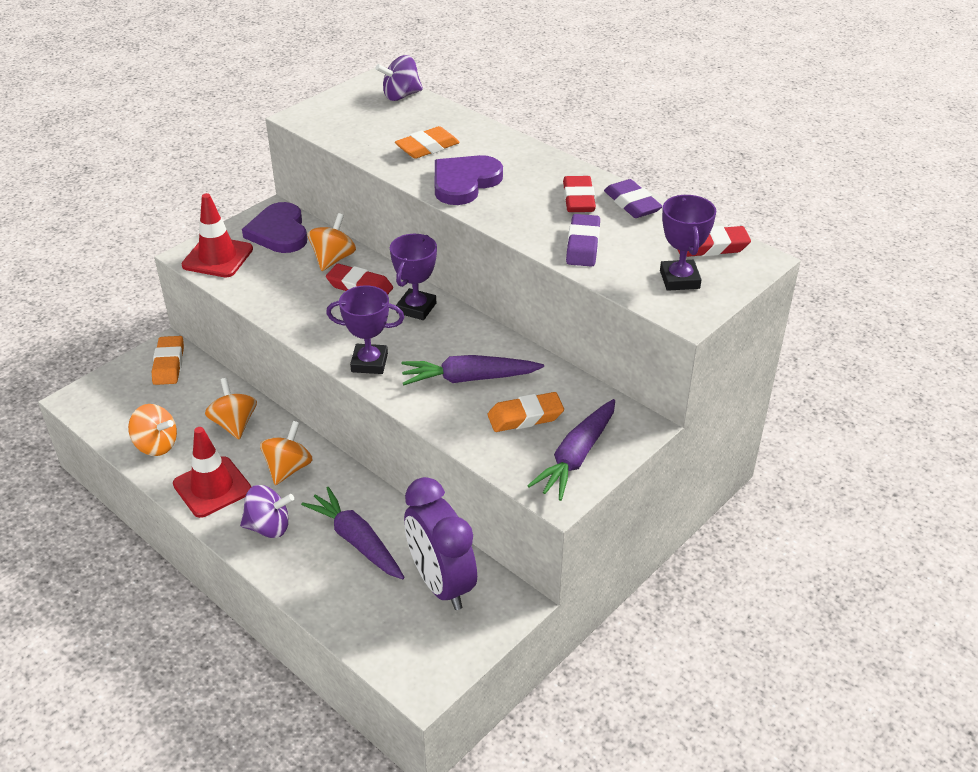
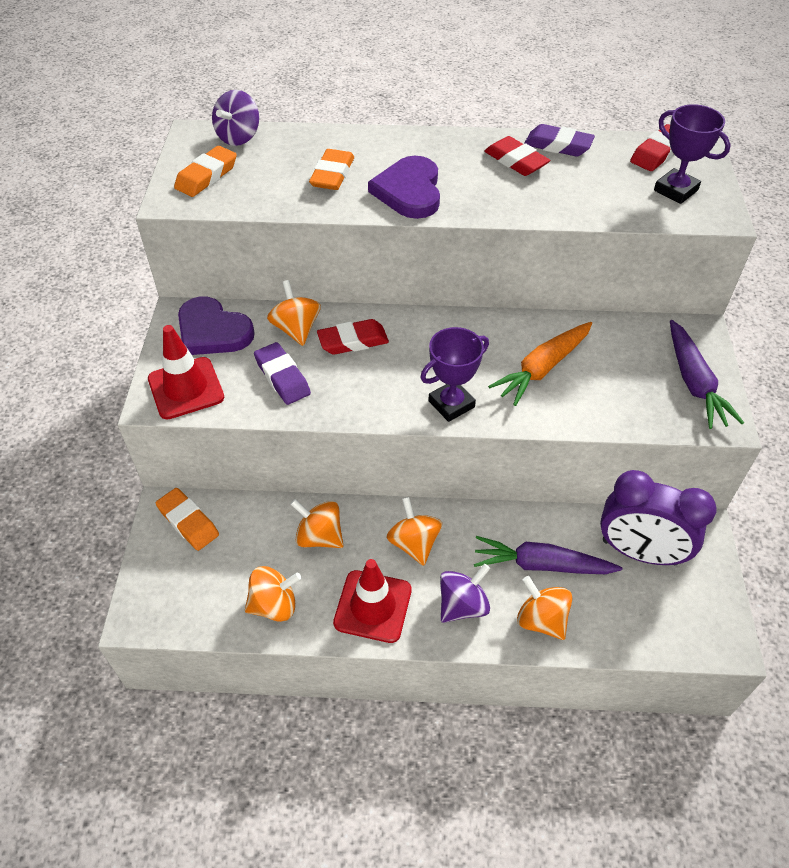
camera: 40 degrees left, 10 degrees up
(308, 573) = (541, 619): none -> orange spinning top
(416, 308) = (424, 333): purple trophy -> none
(469, 378) = (542, 368): purple carrot -> orange carrot
(525, 417) = (621, 374): orange eraser -> orange eraser (206, 176)
(583, 245) = (574, 198): purple eraser -> purple eraser (282, 377)

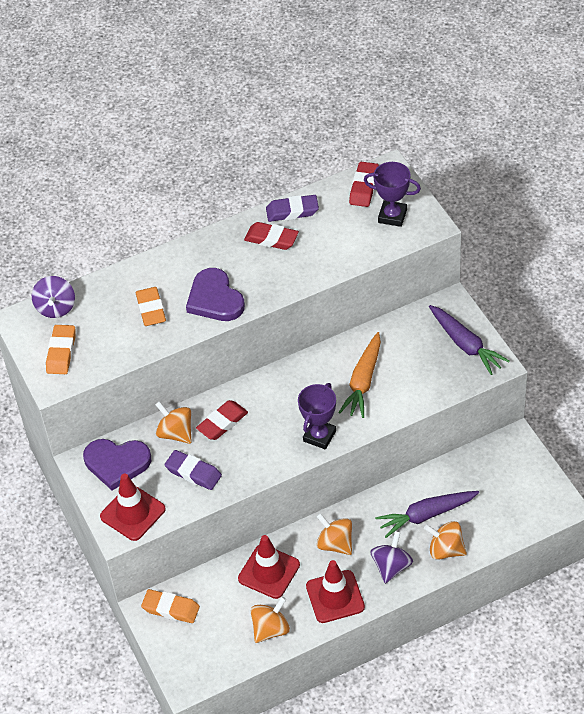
camera: 25 degrees left, 0 degrees up
(319, 536) = (269, 572): orange spinning top -> red traffic cone
(639, 552) = (483, 475): purple clock -> none

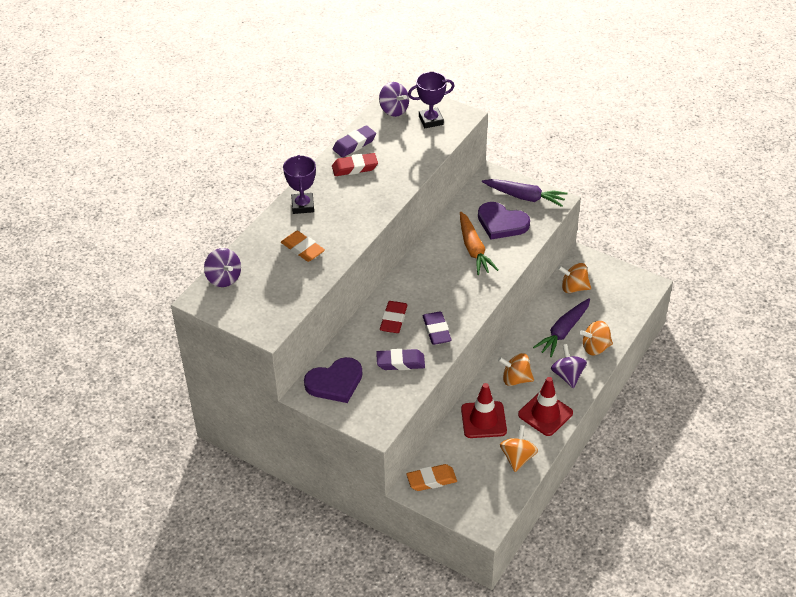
camera: 35 degrees left, 5 degrees down
(61, 352) = (256, 307): orange eraser -> none
(133, 513) = (377, 410): red traffic cone -> none
(175, 433) = (363, 342): orange spinning top -> orange spinning top (573, 288)
(215, 299) = (346, 222): purple heart -> purple heart (501, 223)
(254, 455) = (436, 331): none -> purple eraser
(319, 436) = (473, 297): purple trophy -> purple trophy (303, 206)
(364, 187) = (394, 110): red eraser -> purple spinning top

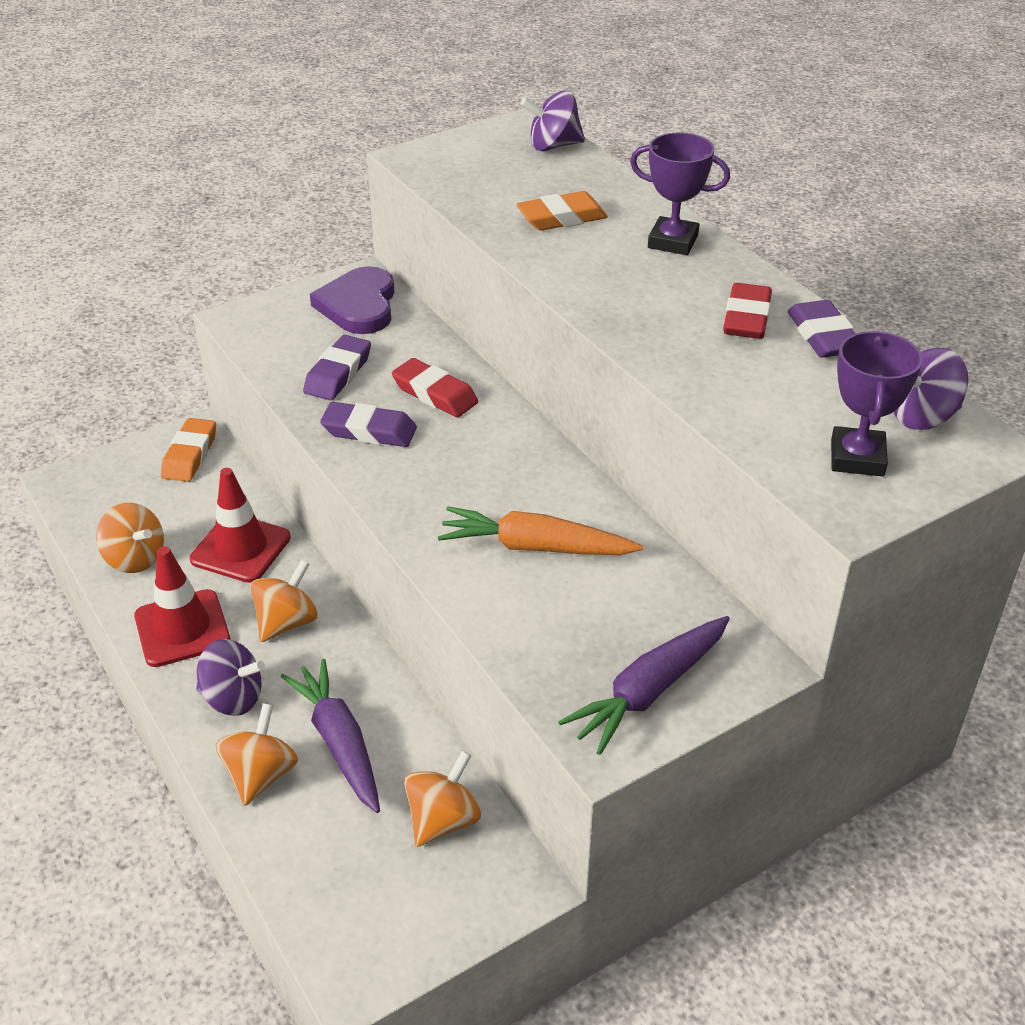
camera: 115 degrees right, 5 degrees down
(501, 223) = (586, 618): purple heart -> none

